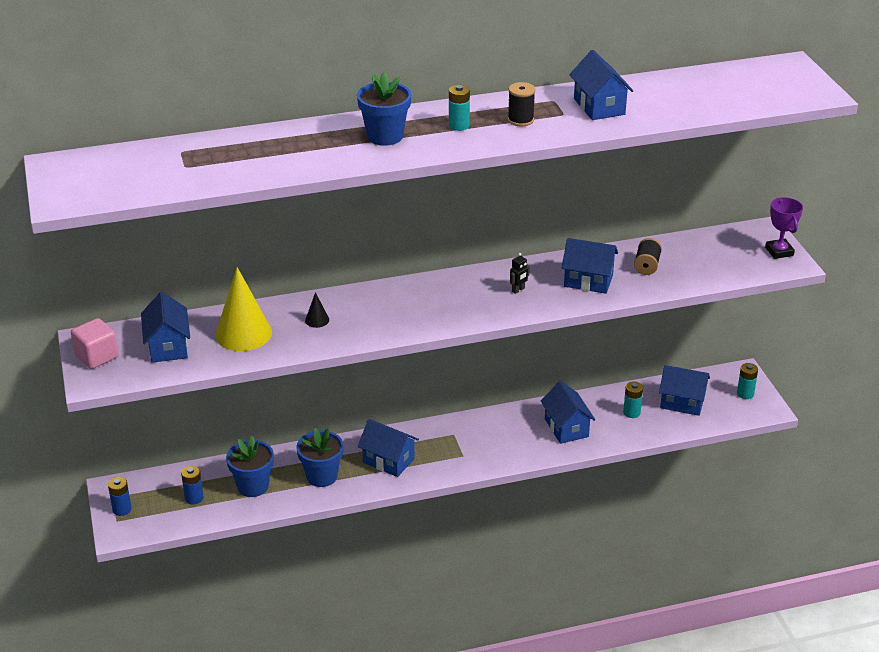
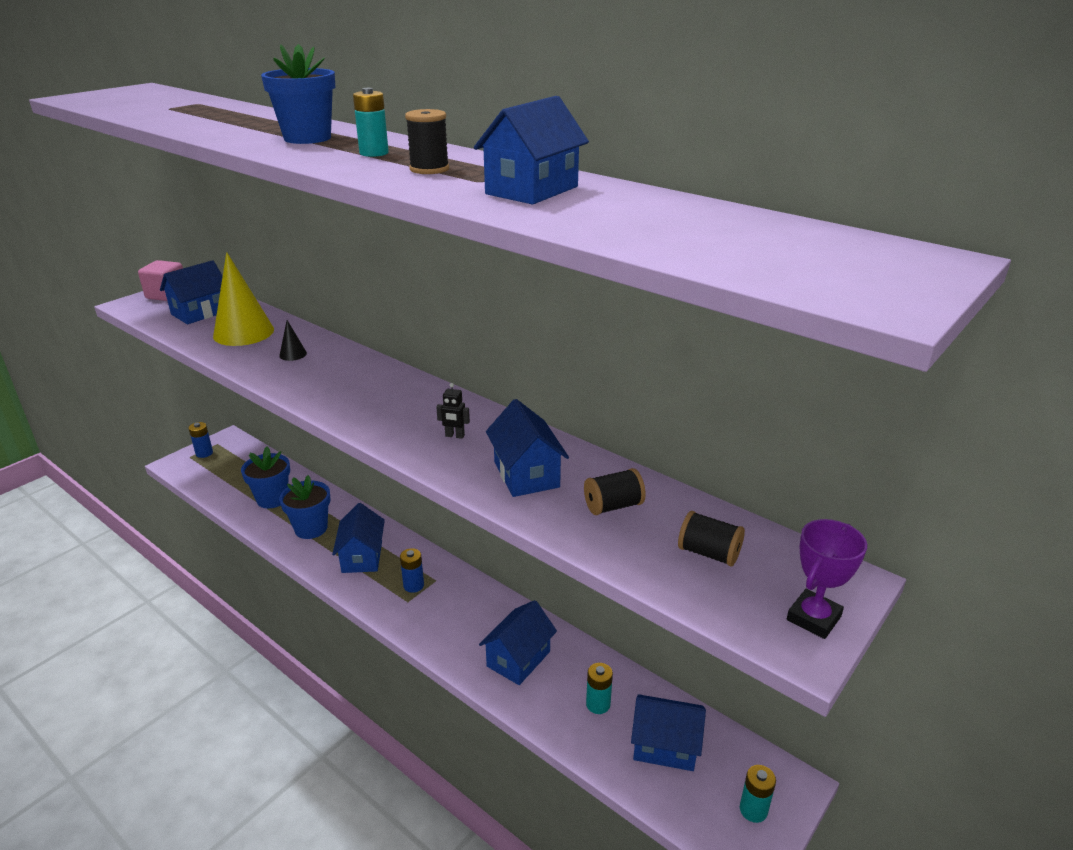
camera: 55 degrees right, 5 degrees down
(194, 498) = (238, 478): blue battery -> blue battery (413, 585)
(682, 402) = (665, 746): blue house -> blue house turned 60 degrees counterclockwise
(711, 256) = (708, 553): none -> black spool

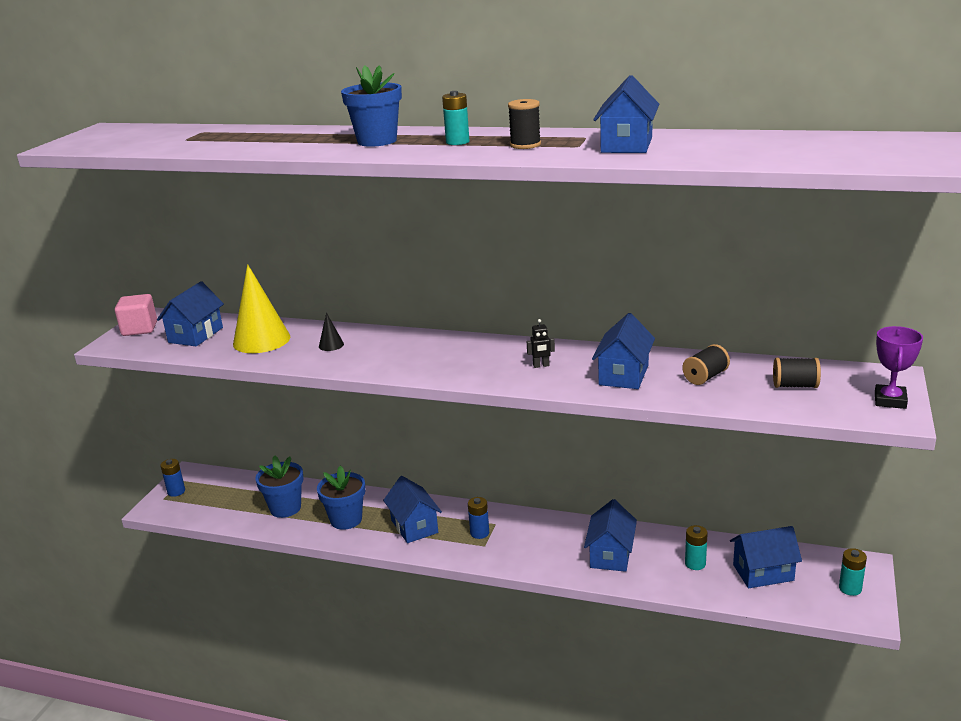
camera: 20 degrees left, 5 degrees down
(526, 474) = (623, 375): blue house -> blue house turned 60 degrees clockwise

